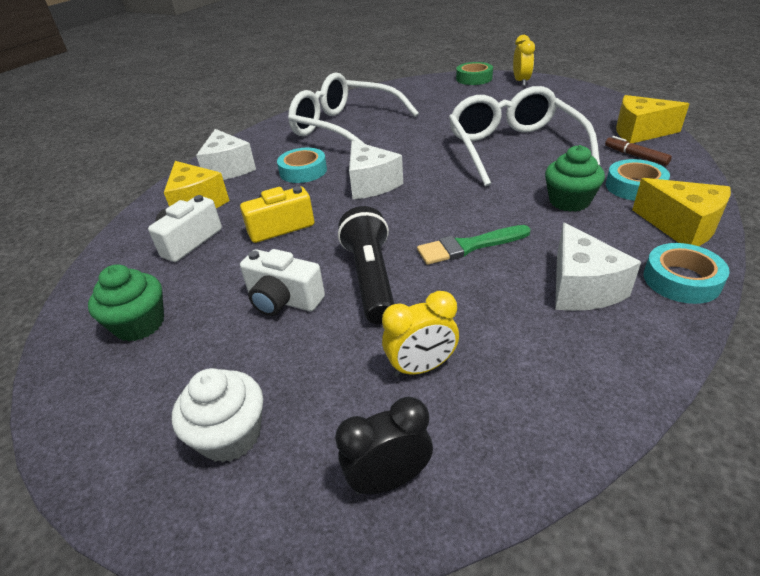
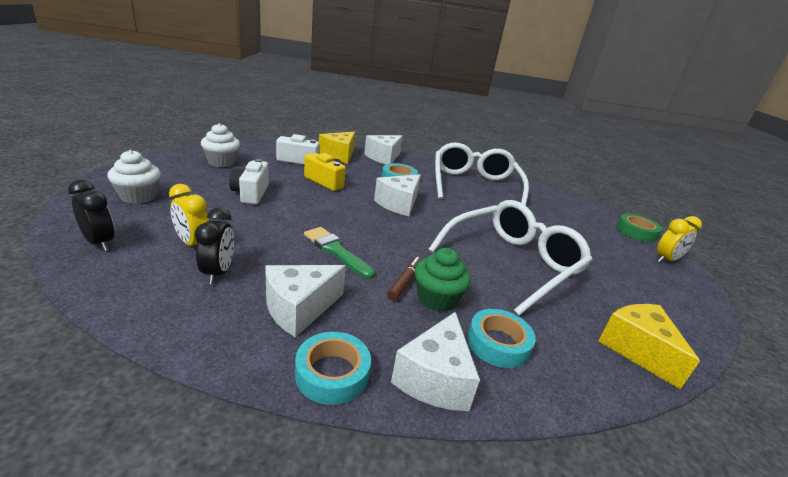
camera: 55 degrees right, 10 degrees down
(140, 324) = (222, 162): green cupcake -> white cupcake
(371, 278) = (281, 217): black flashlight -> none
(501, 345) = (218, 272): none -> black clock
(635, 156) = (571, 345): brown marker -> brown marker (405, 282)
(681, 227) = (435, 378): yellow cheese -> white cheese

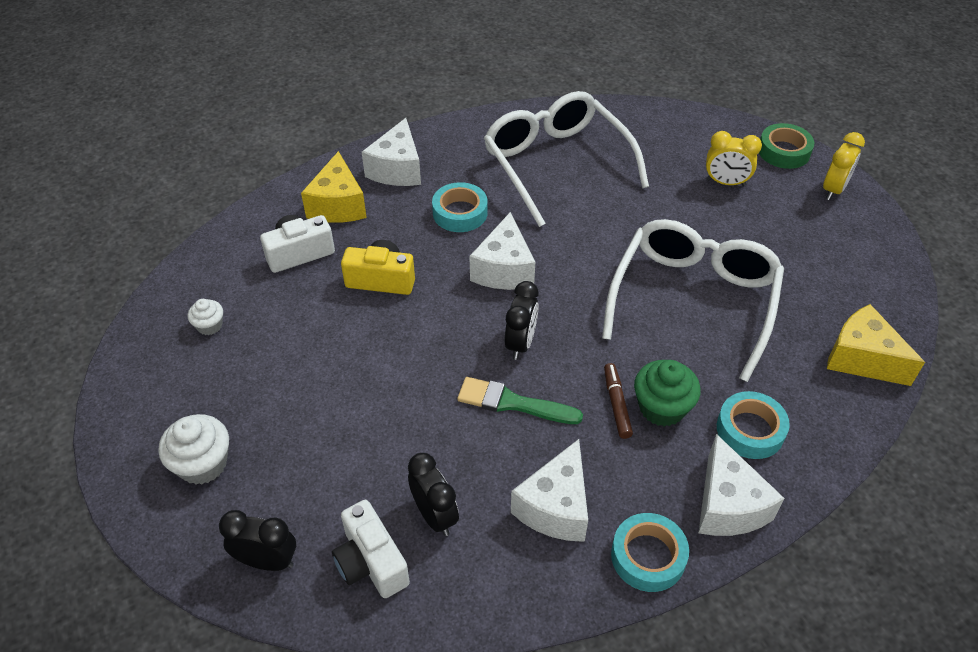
camera: 25 degrees left, 20 degrees up
(193, 244) = (362, 495): yellow clock -> yellow clock (725, 183)
(222, 162) = (209, 326): white cupcake -> white cupcake, size x0.58
(251, 193) = (321, 366): white camera -> white camera (371, 562)
(373, 231) = (520, 343): none -> black clock

